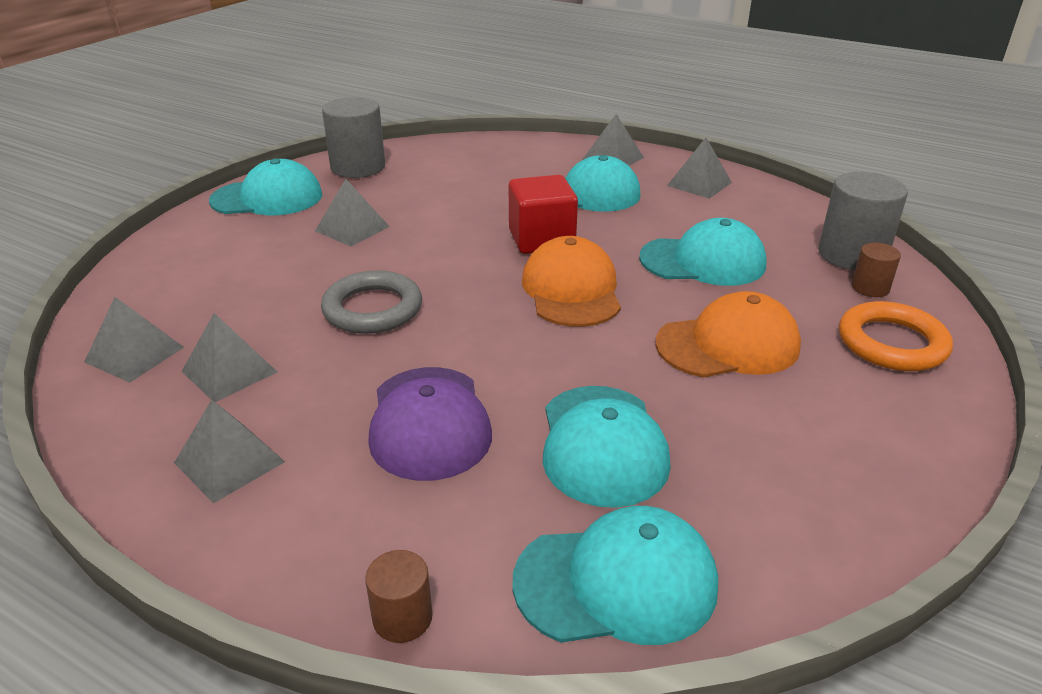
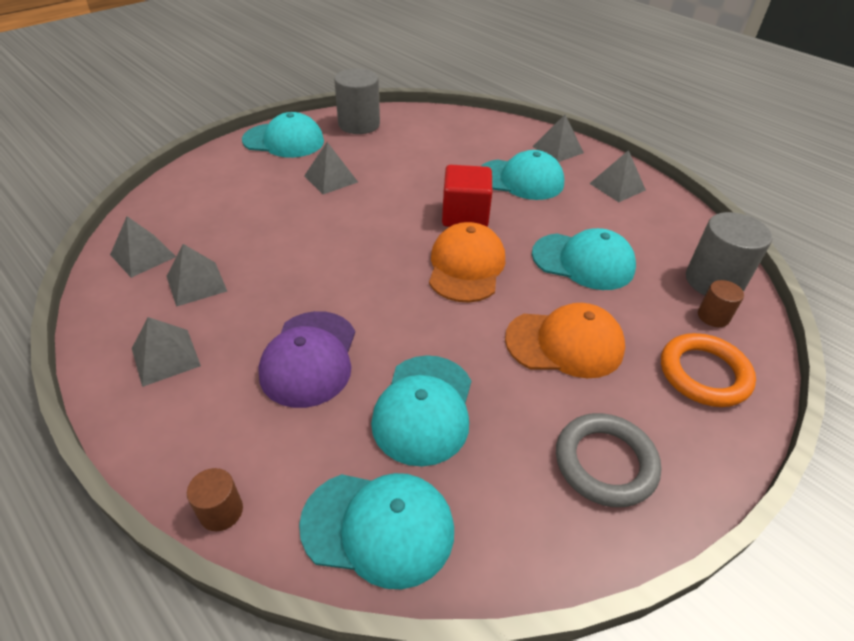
camera: 15 degrees right, 10 degrees up
(373, 309) = (314, 252): grey ring -> grey ring (605, 463)

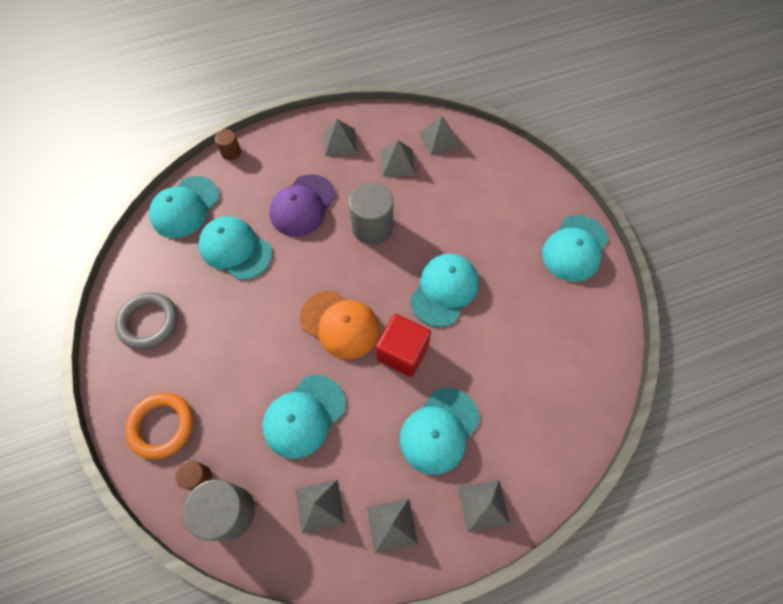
camera: 115 degrees right, 20 degrees up
(309, 358) = (303, 205): purple cap -> purple cap turned 90 degrees counterclockwise
(330, 179) = (496, 268): grey pyramid -> grey pyramid (320, 506)
(359, 124) = (592, 320): grey cylinder -> grey cylinder (372, 227)
(376, 205) = (444, 290): none -> turquoise cap
(565, 344) = (235, 351): orange cap -> none

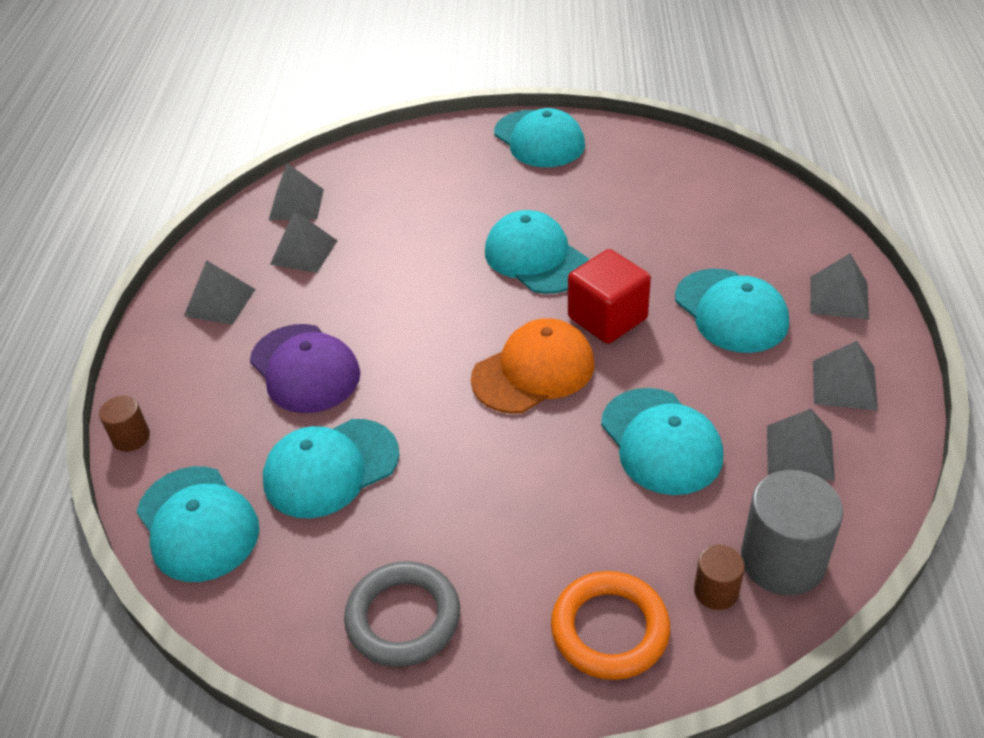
camera: 65 degrees left, 20 degrees down
(372, 227) = (395, 302): grey cylinder -> none

